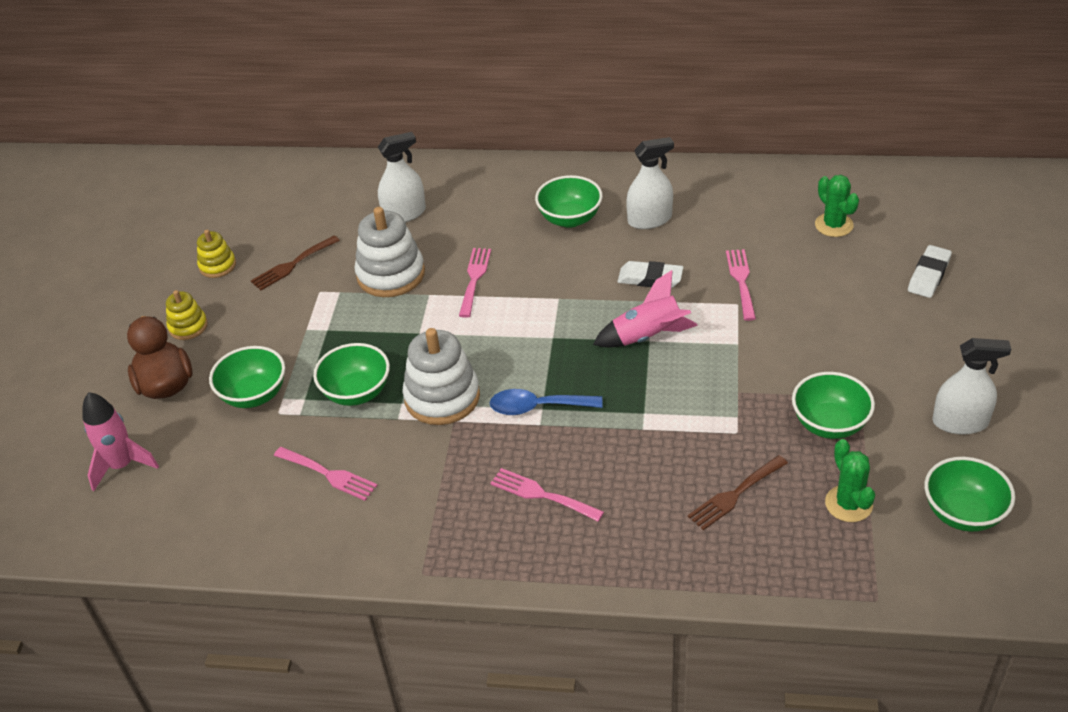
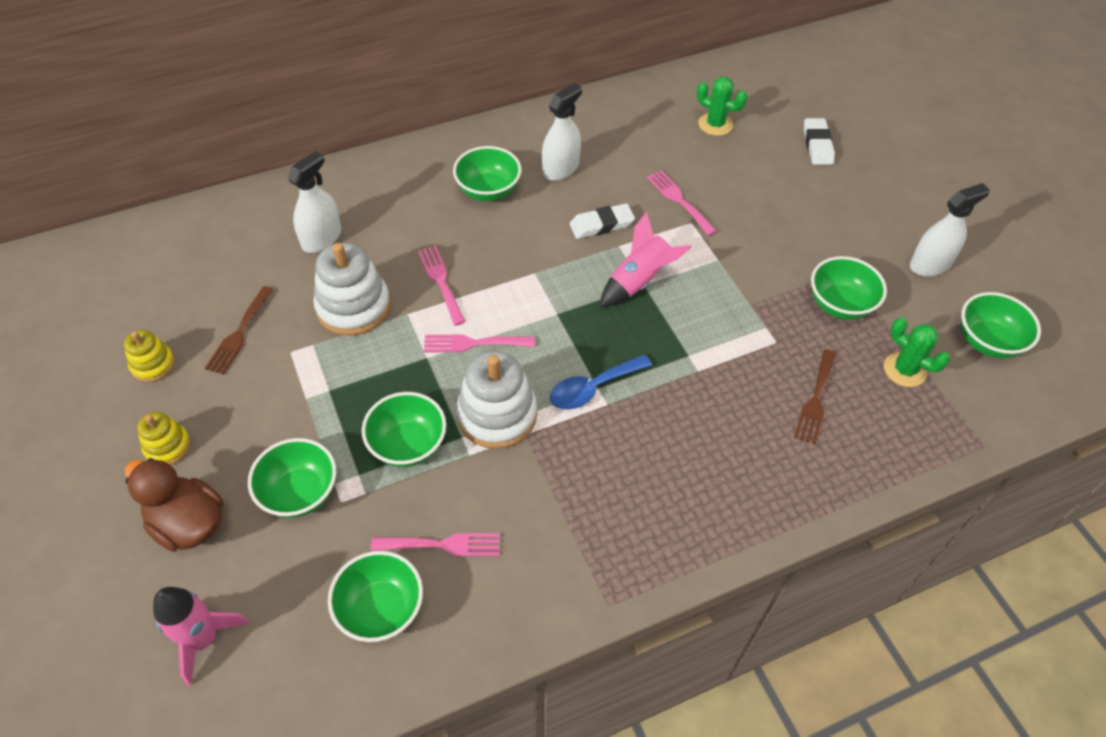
camera: 35 degrees left, 10 degrees up
(252, 499) = (381, 609): none -> green bowl
(541, 495) = (659, 473): pink fork -> pink fork (473, 343)

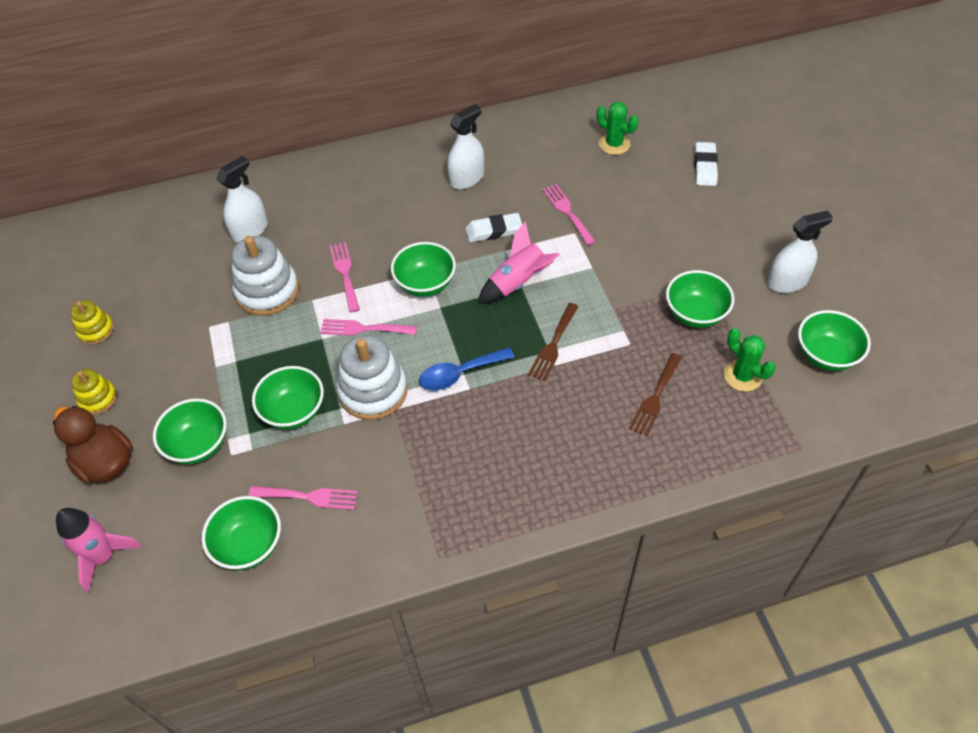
camera: 10 degrees right, 0 degrees up
(239, 333) = (169, 308): brown fork -> brown fork (553, 345)
(488, 191) = (399, 196): green bowl -> green bowl (425, 284)

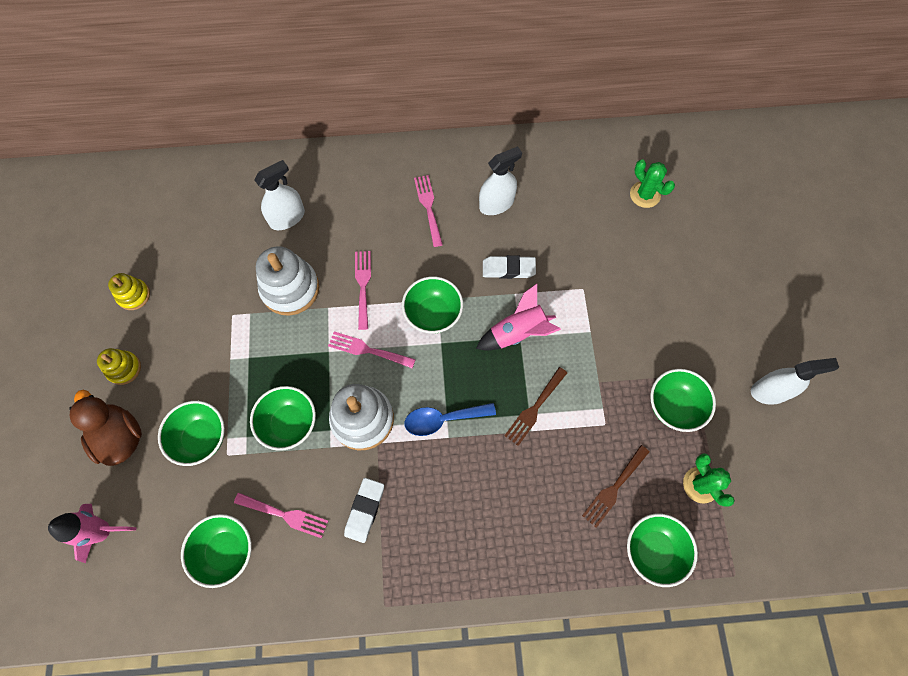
camera: 10 degrees right, 15 degrees up
(567, 212) = (582, 263): pink fork -> pink fork (428, 207)
(705, 167) = (725, 241): white eraser -> white eraser (365, 510)
(826, 355) = (784, 481): green bowl -> green bowl (653, 550)

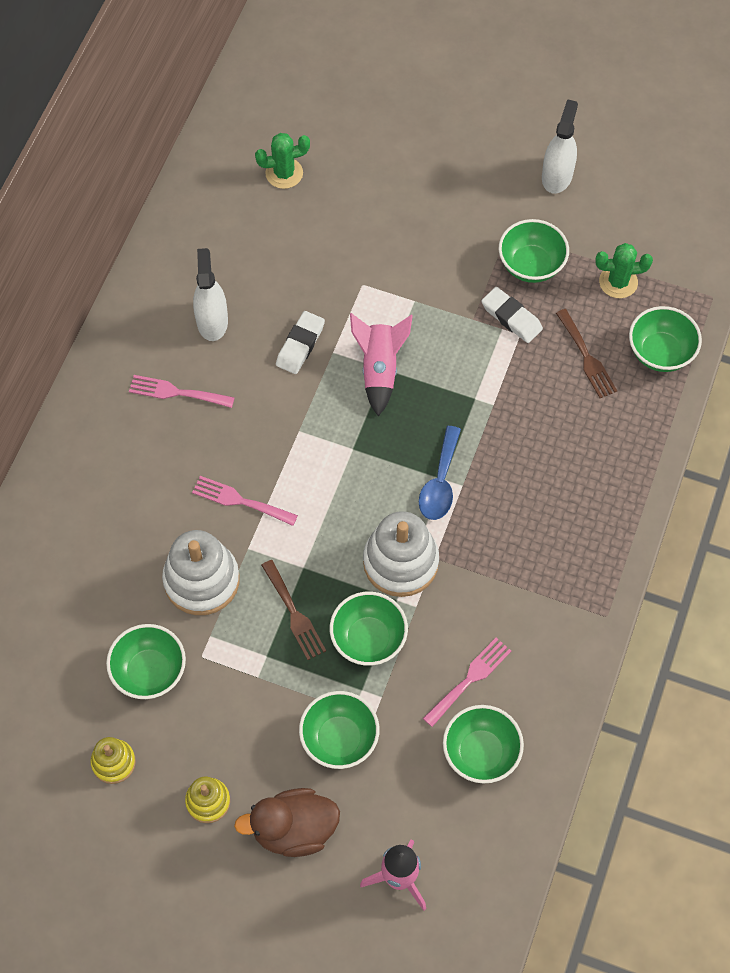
camera: 65 degrees left, 5 degrees down
(287, 218) = (103, 550): white spray bottle -> none
(365, 510) = (501, 597): white eraser -> white eraser (511, 317)
(367, 350) = (322, 526): pink fork -> none
(433, 314) = (314, 442): green bowl -> green bowl (149, 672)
(534, 408) = (471, 391): brown fork -> brown fork (294, 613)

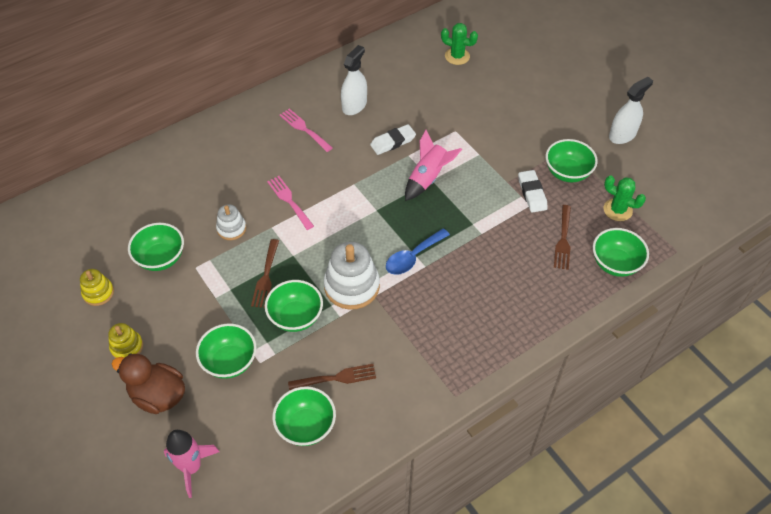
camera: 35 degrees right, 10 degrees down
(201, 580) = (231, 228): white stacking toy -> white stacking toy, size x0.55
(470, 679) = (336, 378): pink fork -> brown fork

